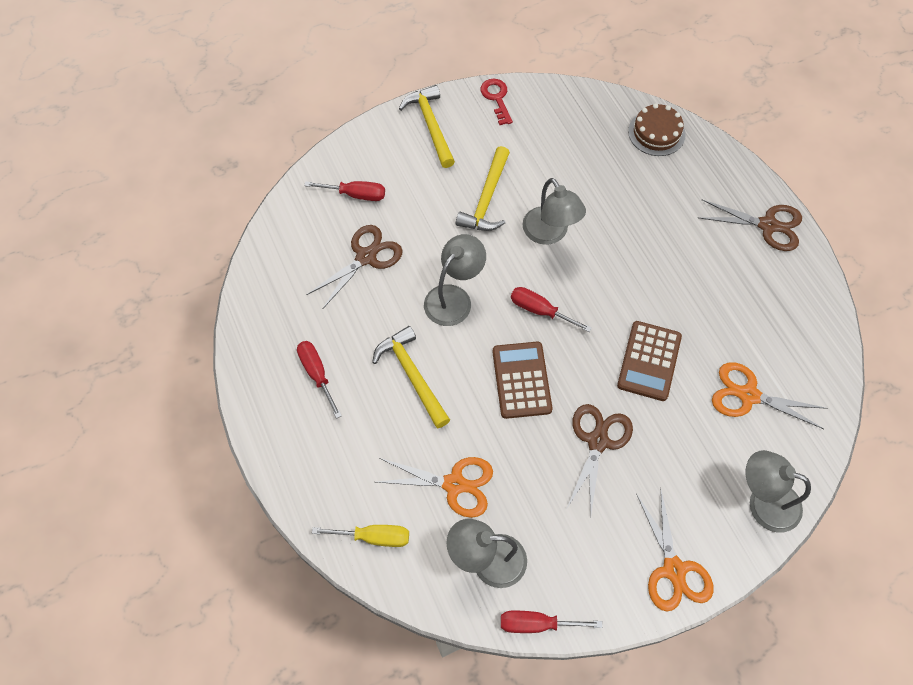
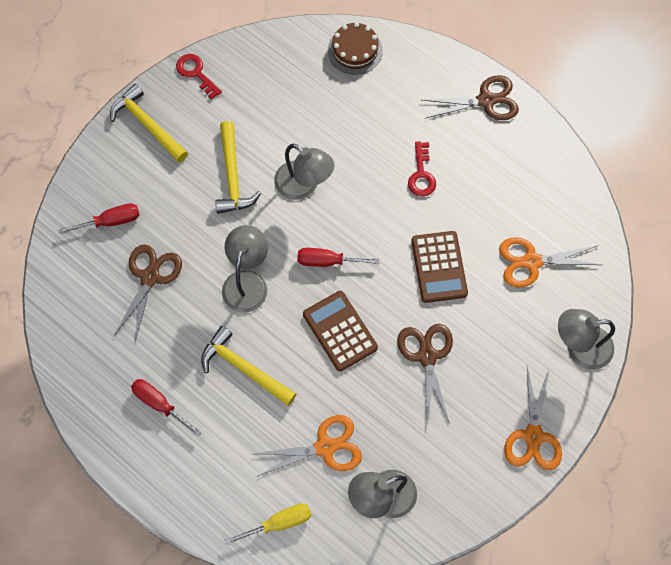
camera: 25 degrees left, 5 degrees up
(536, 624) = (445, 531): red screwdriver -> none
(671, 268) = (421, 175): none -> red key
(674, 570) = (533, 436): orange scissors -> orange scissors turned 45 degrees clockwise

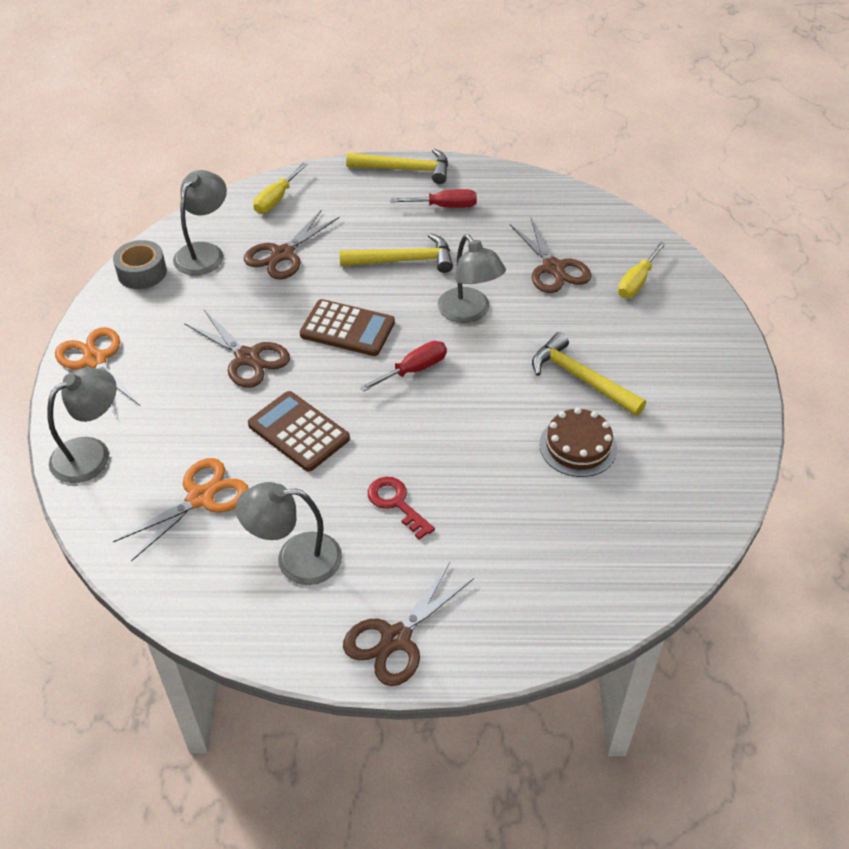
camera: 140 degrees right, 20 degrees down
(111, 221) = (636, 282): red screwdriver -> yellow screwdriver
(147, 124) = (713, 367): yellow hammer -> yellow hammer (405, 169)
(196, 73) = (734, 440): red key -> none
(304, 186) = (505, 414): grey lamp -> grey lamp (295, 559)
(325, 447) = (283, 254): orange scissors -> brown scissors
(355, 50) = (608, 585): brown cake -> brown cake (578, 446)
(445, 512) = (142, 272): none -> grey tape

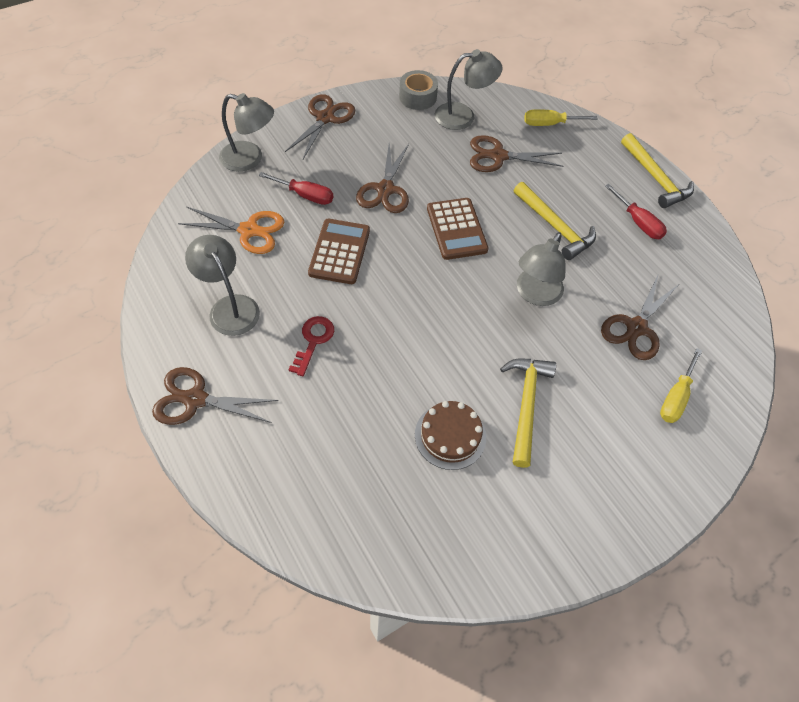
camera: 55 degrees right, 10 degrees up
(95, 360) = (325, 118): orange scissors -> brown scissors
(414, 370) = (448, 289): red screwdriver -> red screwdriver (305, 195)
(636, 282) = (675, 397): yellow screwdriver -> yellow screwdriver turned 60 degrees counterclockwise

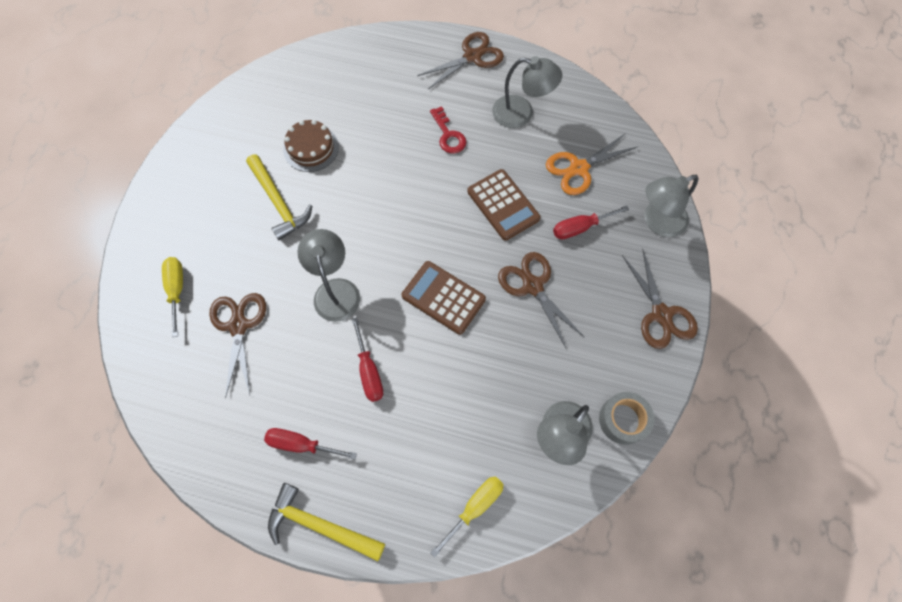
camera: 140 degrees right, 10 degrees up
(498, 156) = (482, 411): brown scissors -> none
(555, 227) = (369, 371): yellow hammer -> red screwdriver

